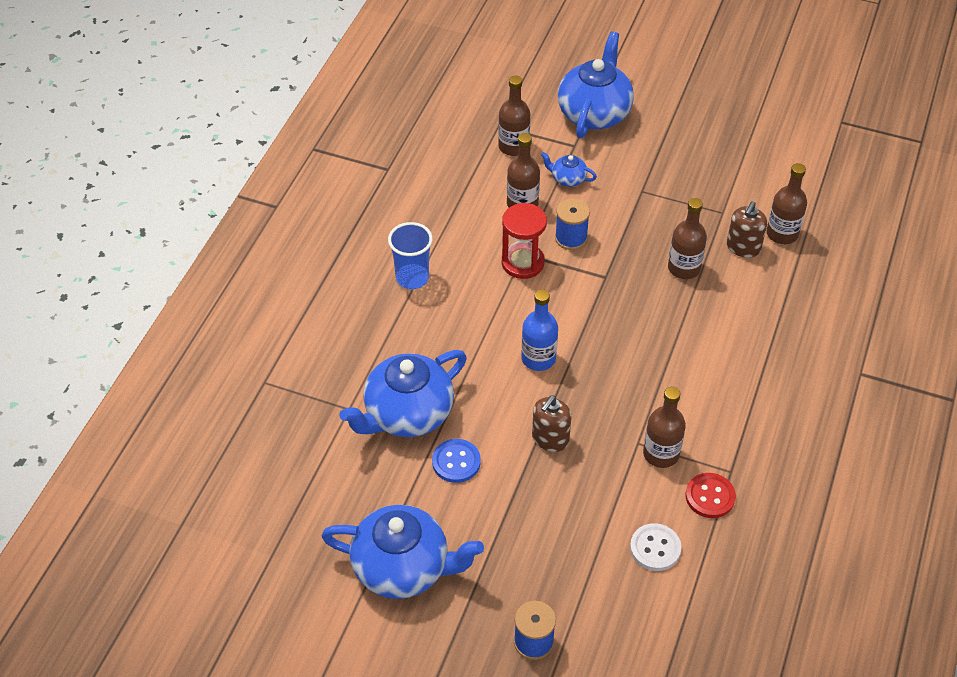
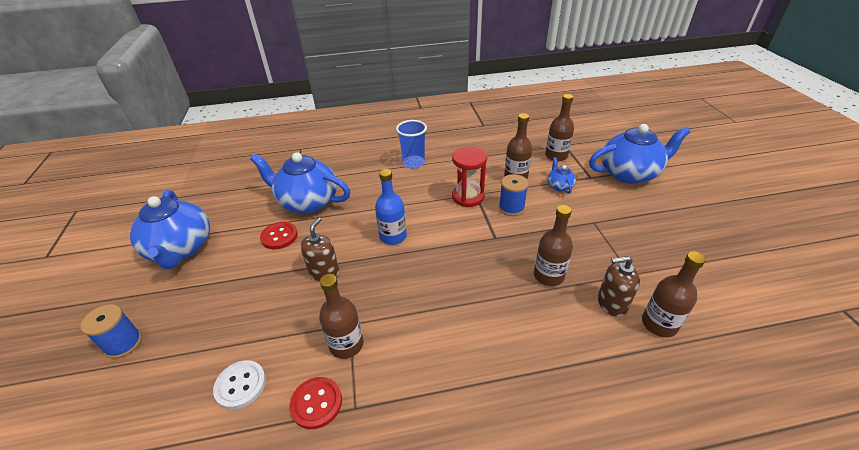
camera: 60 degrees right, 10 degrees down
(456, 462) = (279, 236): blue button -> red button
(550, 439) = (324, 272): brown soap dispenser -> brown soap dispenser turned 105 degrees clockwise

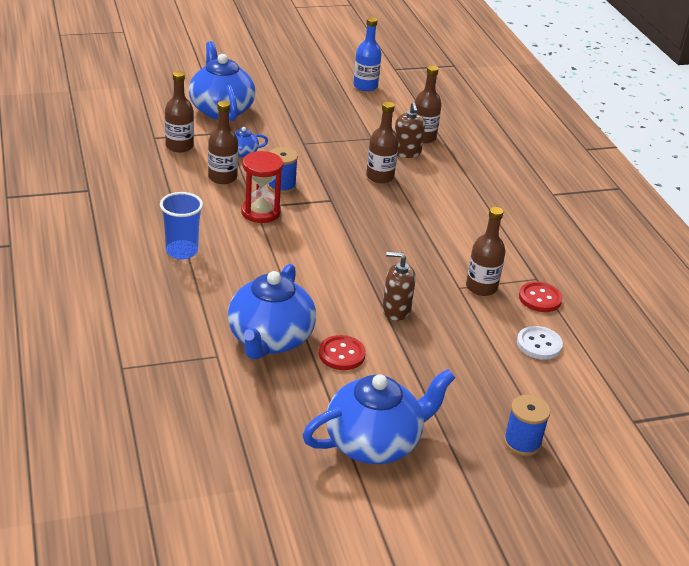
camera: 100 degrees left, 5 degrees down
(393, 236) = (334, 265): blue bottle -> blue bottle (365, 86)

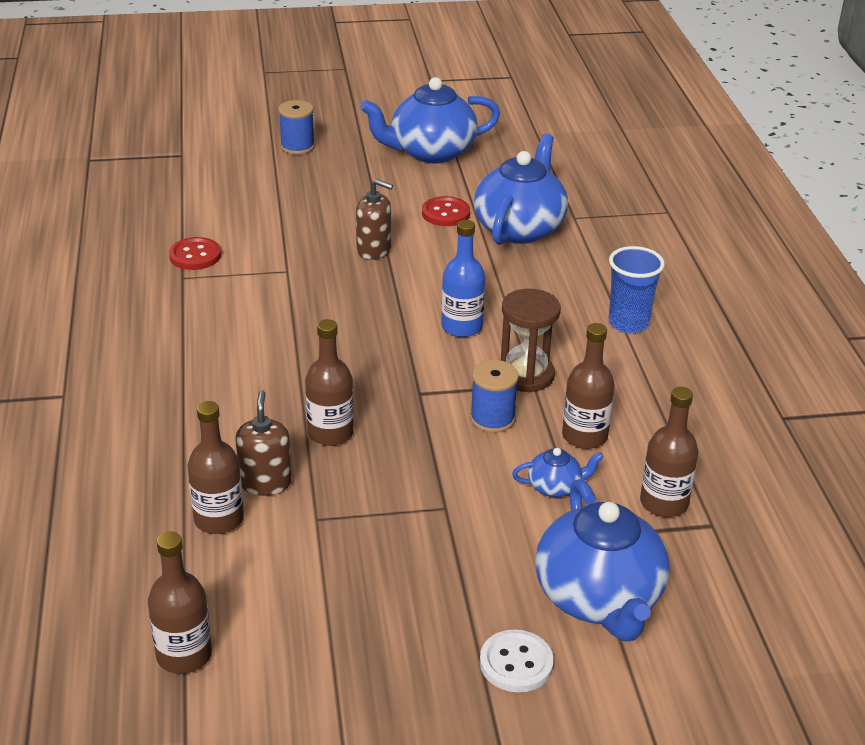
camera: 170 degrees left, 0 degrees up
(260, 212) = (525, 375): red hourglass -> brown hourglass
(365, 86) = (280, 678): blue bottle -> blue bottle (462, 327)
(481, 287) = (259, 270): brown bottle -> brown bottle (184, 655)
(539, 344) = (229, 213): white button -> white button (516, 663)

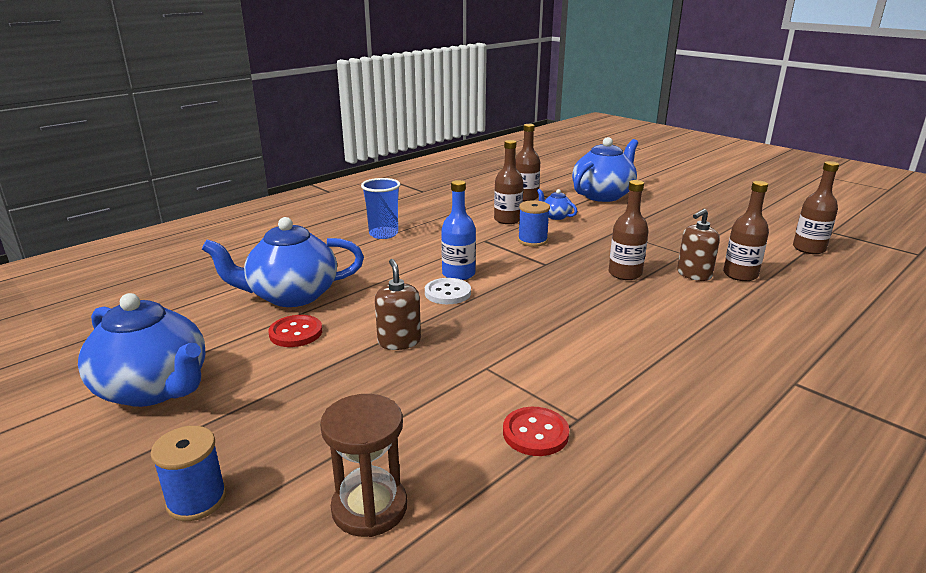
camera: 125 degrees left, 10 degrees down
(516, 663) = (662, 198): white button -> white button (447, 293)
(525, 375) = (479, 244): brown hourglass -> brown hourglass (369, 508)

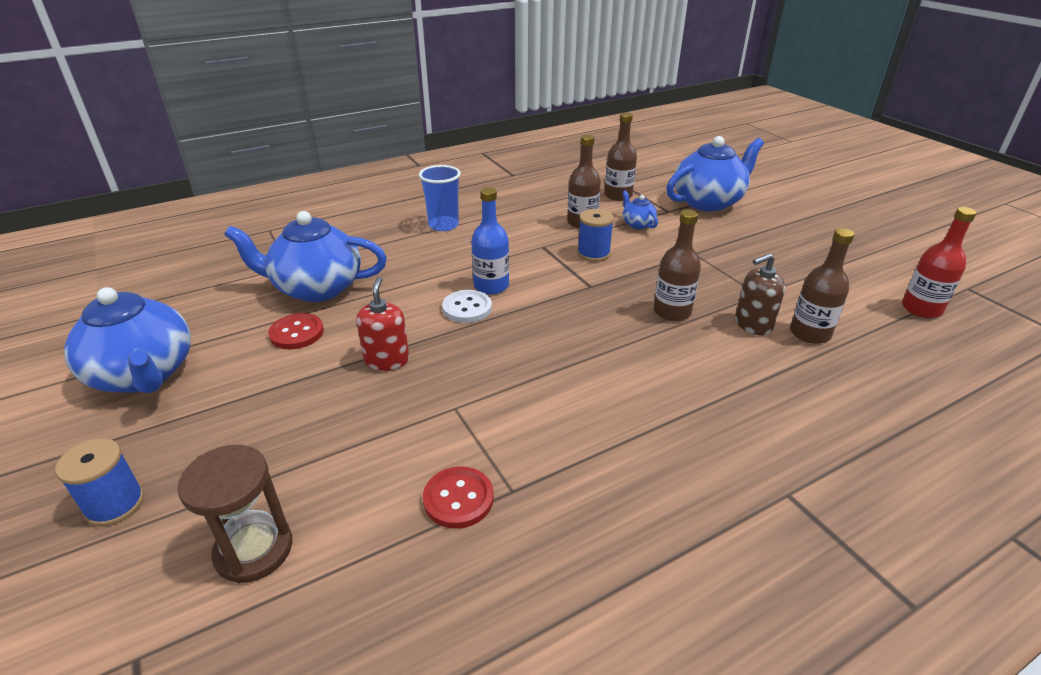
camera: 15 degrees right, 10 degrees up
(399, 341) = (387, 360): brown soap dispenser -> red soap dispenser
(809, 249) = (921, 309): brown bottle -> red bottle

